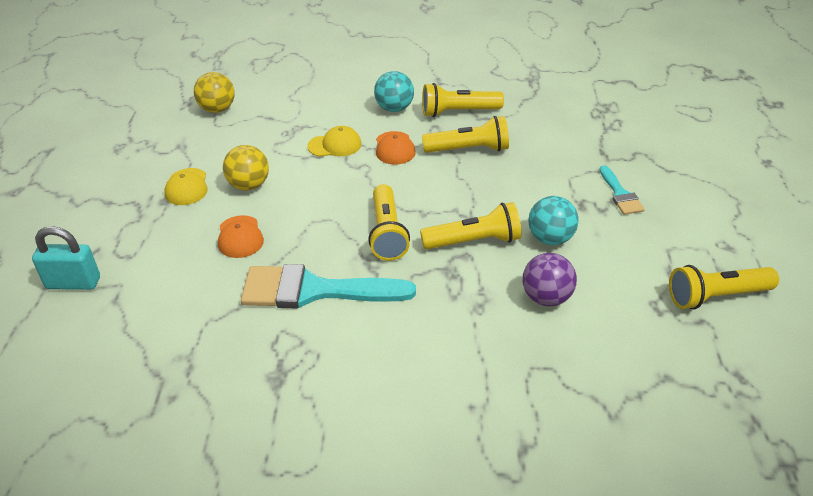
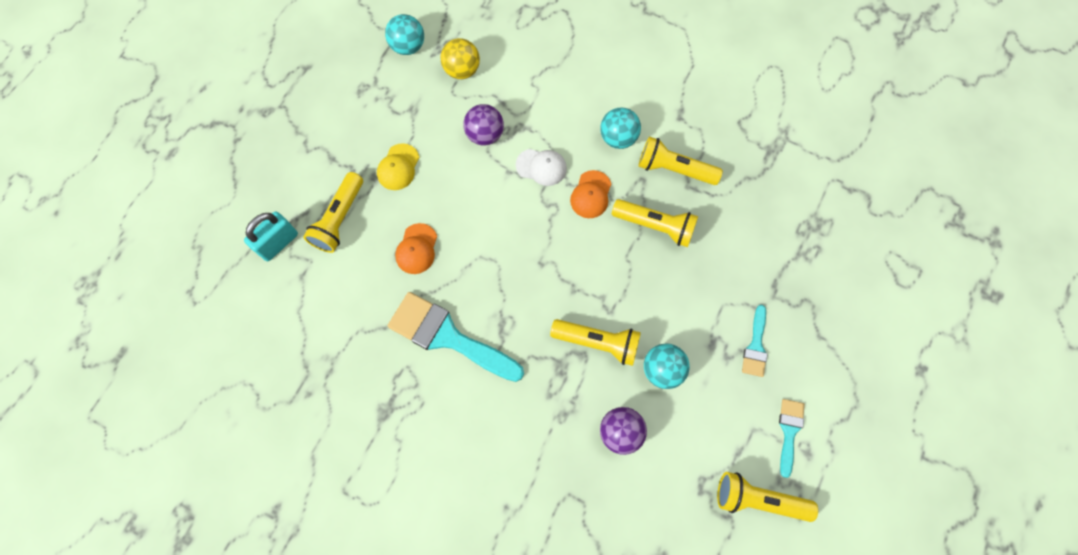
camera: 25 degrees right, 30 degrees up
(73, 283) = (278, 243): turquoise padlock -> turquoise padlock turned 75 degrees counterclockwise
(153, 109) = (408, 47): none -> turquoise ball
(249, 185) = (448, 188): yellow ball -> none
(265, 141) = (485, 135): none -> purple ball
(335, 145) = (541, 167): yellow cap -> white cap
(387, 233) = (532, 299): yellow flashlight -> yellow flashlight (339, 219)
(700, 239) = (789, 432): none -> turquoise brush

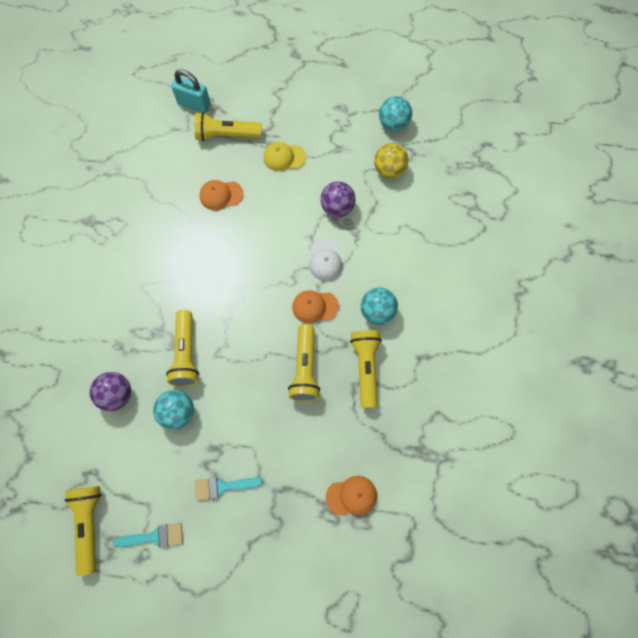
camera: 70 degrees right, 0 degrees up
(448, 337) = (157, 242): turquoise brush -> none
(798, 226) = (351, 496): none -> orange cap

